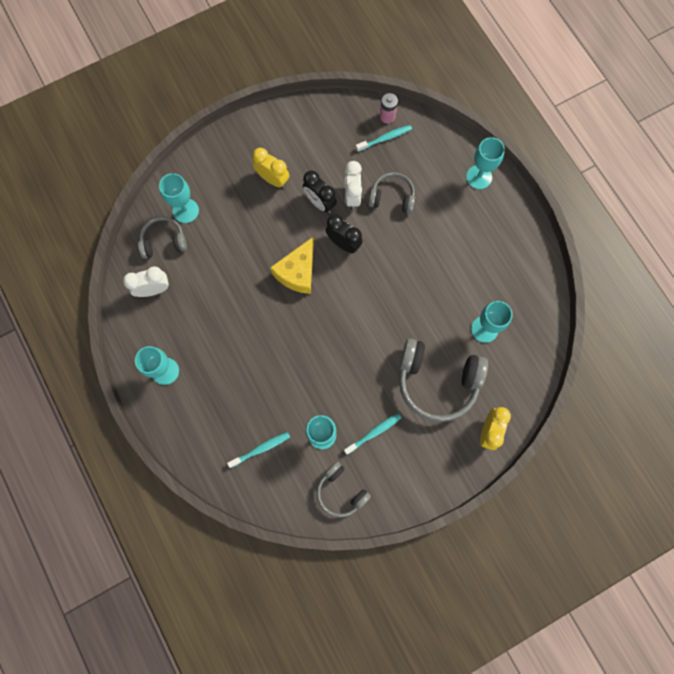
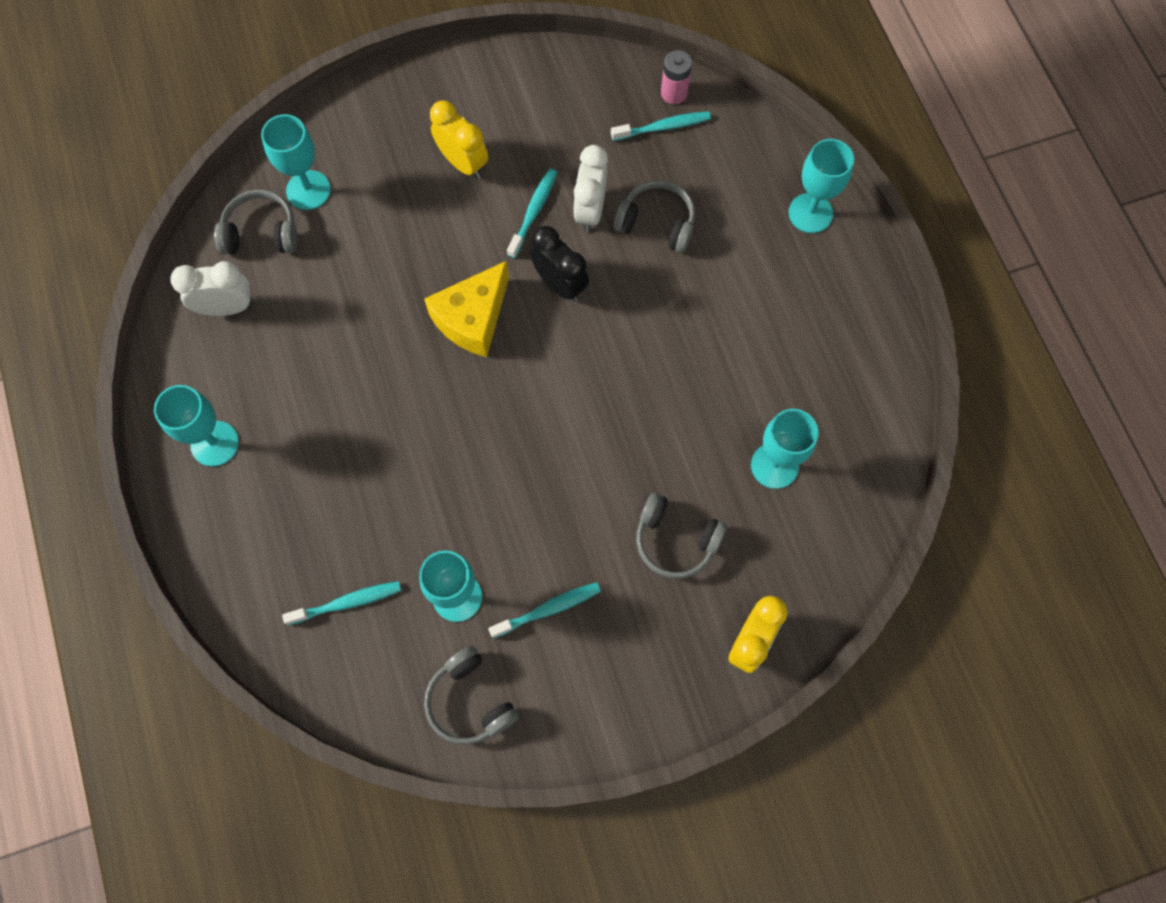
camera: 10 degrees right, 5 degrees down
(320, 202) = (533, 212): black clock -> turquoise toothbrush
(437, 381) = (675, 541): grey headphones -> grey headphones, size x0.57

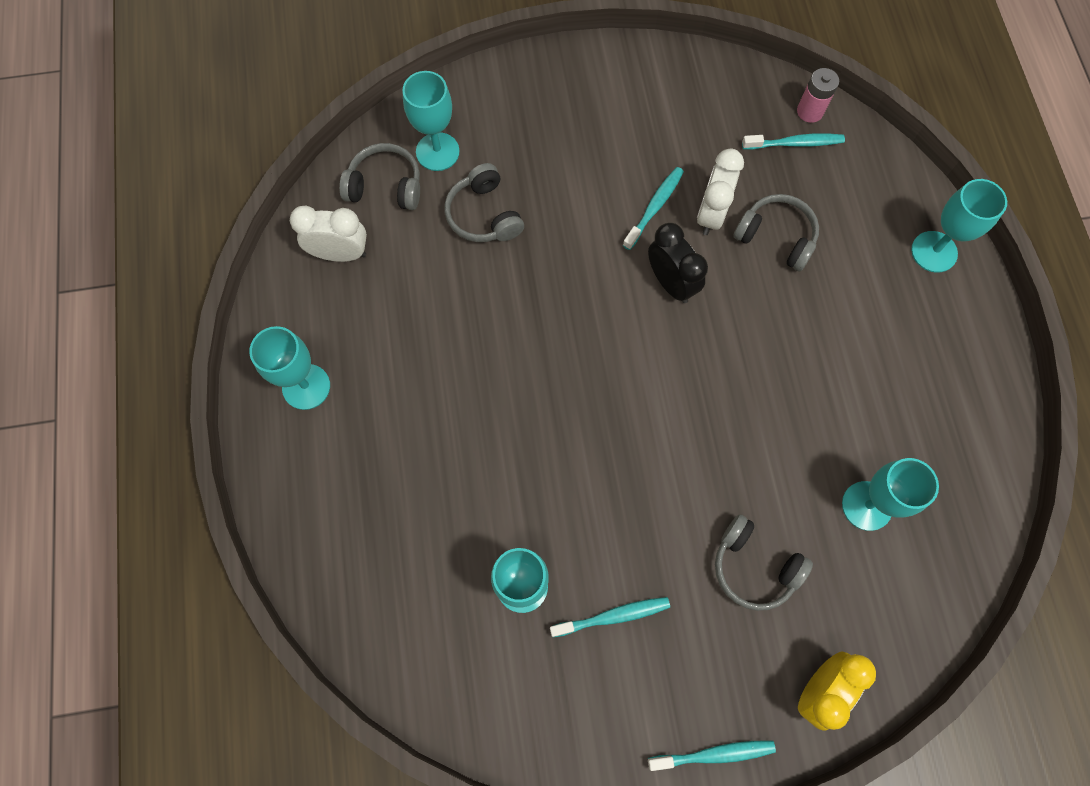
camera: 10 degrees right, 0 degrees up
(347, 603) = (410, 572): turquoise toothbrush -> turquoise toothbrush (714, 754)
(463, 163) = (592, 148): yellow clock -> none
(470, 701) = (519, 699): grey headphones -> grey headphones (484, 215)
(472, 318) = (579, 303): yellow cheese -> none

